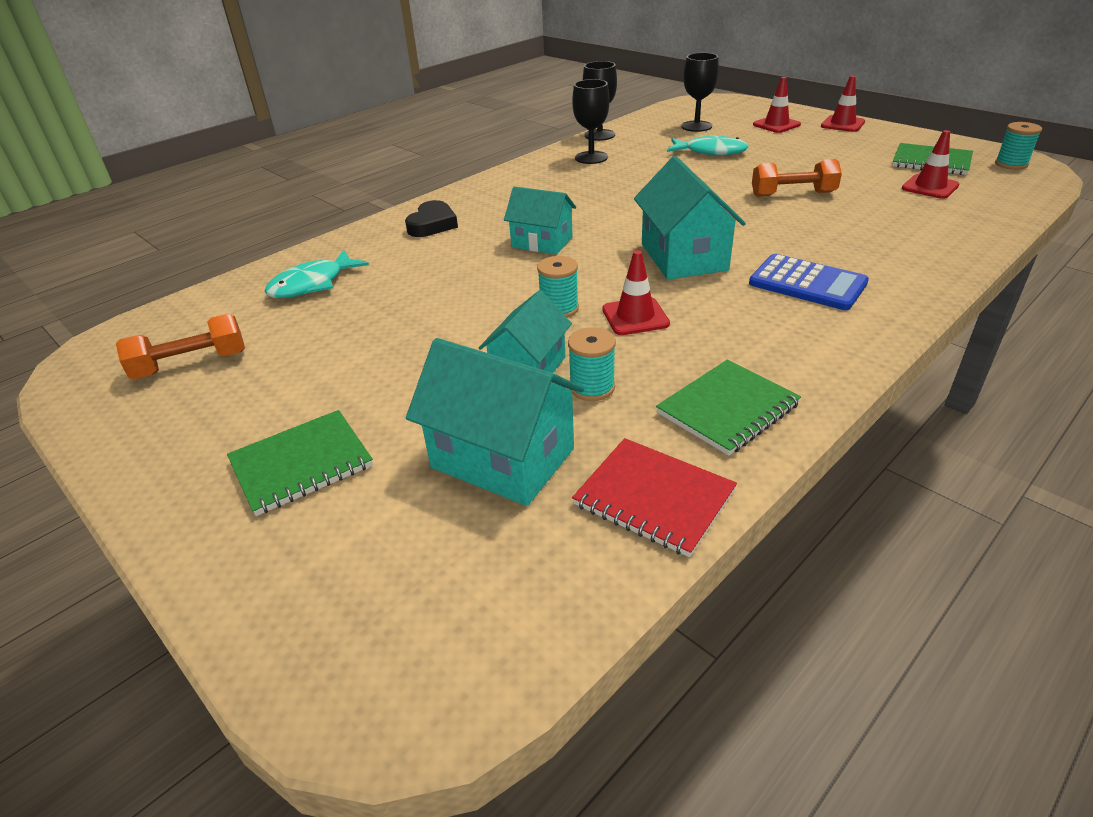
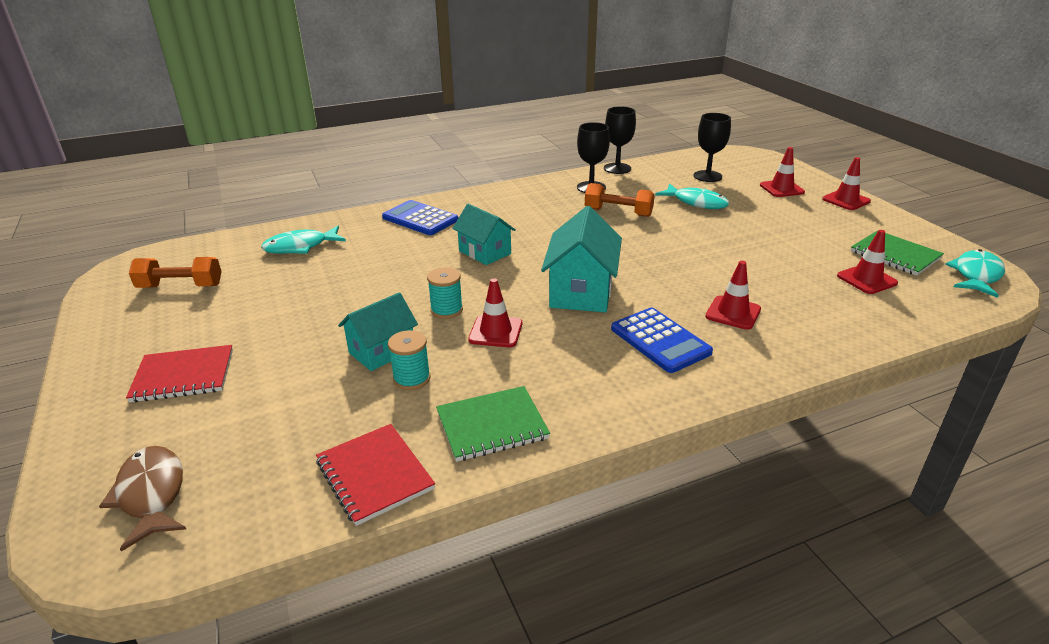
camera: 20 degrees right, 5 degrees down
(301, 464) = (183, 376): green notebook -> red notebook
(399, 612) = (151, 494): none -> brown fish
(432, 224) = (420, 219): black heart -> blue calculator
(502, 458) = (305, 412): turquoise house -> none
(793, 194) = (729, 257): orange dumbbell -> orange dumbbell (618, 212)
(847, 242) = (733, 313): none -> red traffic cone
(1011, 164) = (976, 275): turquoise spool -> turquoise fish

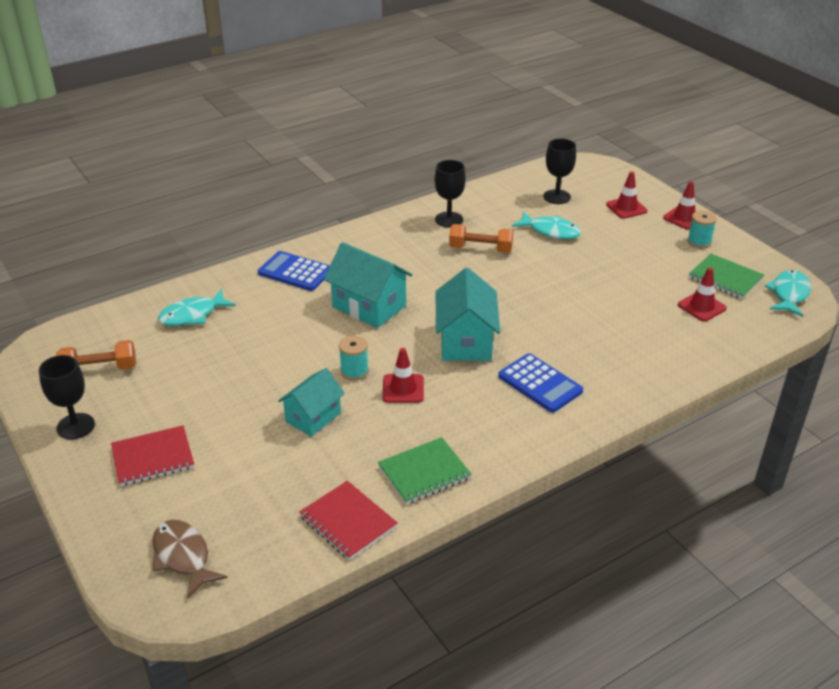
camera: 10 degrees left, 5 degrees up
(412, 378) = (347, 439): turquoise spool -> turquoise spool (699, 242)
(485, 252) = (369, 306): turquoise house -> turquoise house, size x1.51
(617, 168) = (469, 192): black goblet -> black goblet (75, 426)
(733, 313) = (595, 351): red traffic cone -> none

